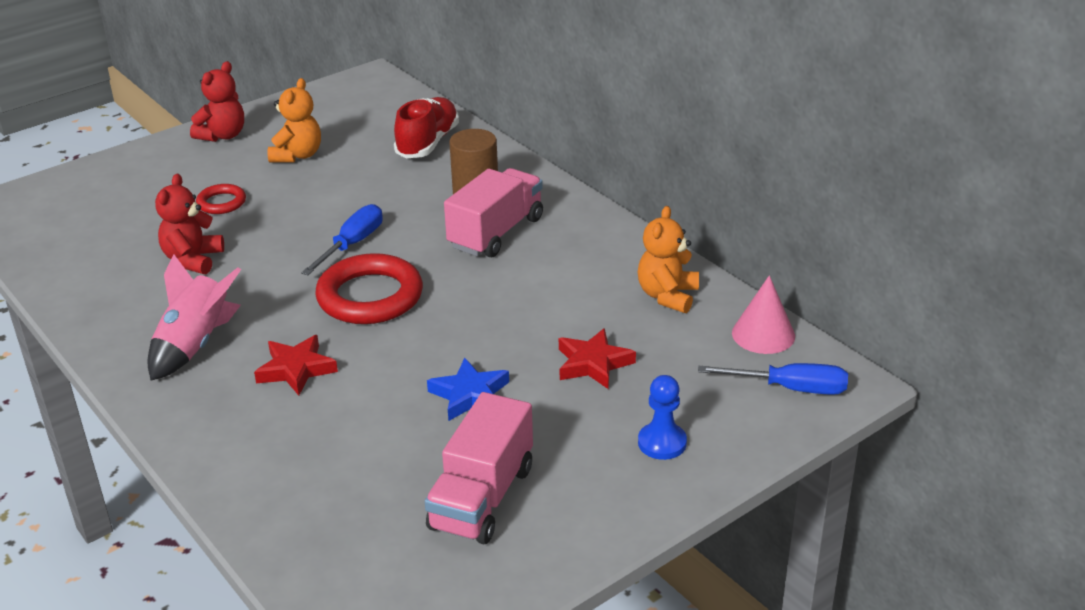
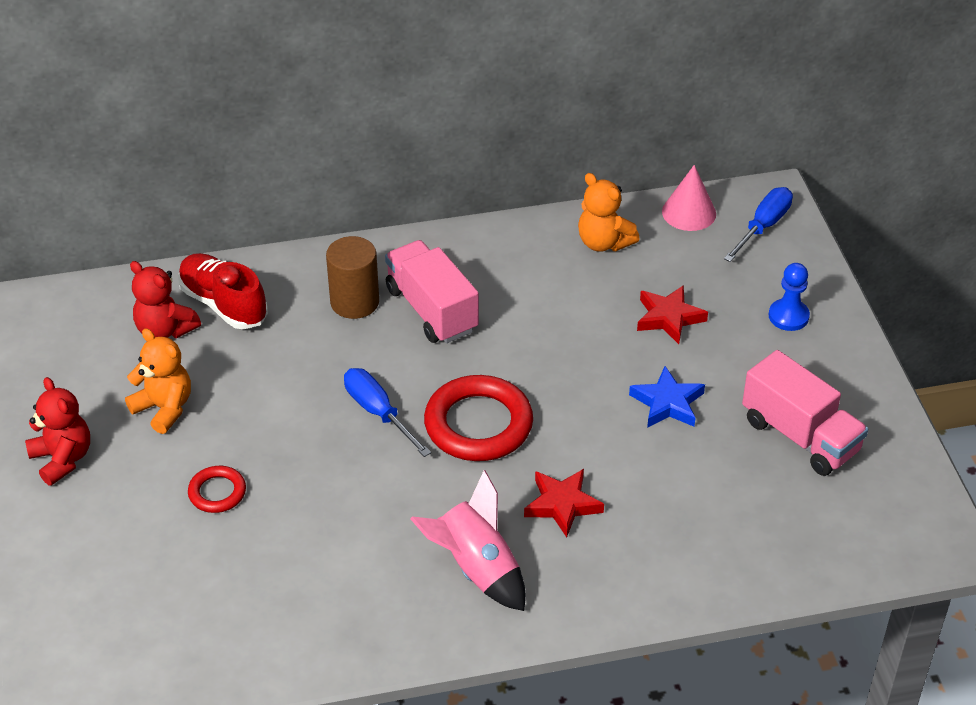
camera: 65 degrees left, 10 degrees up
(193, 260) = (318, 539): red teddy bear -> red teddy bear (165, 330)

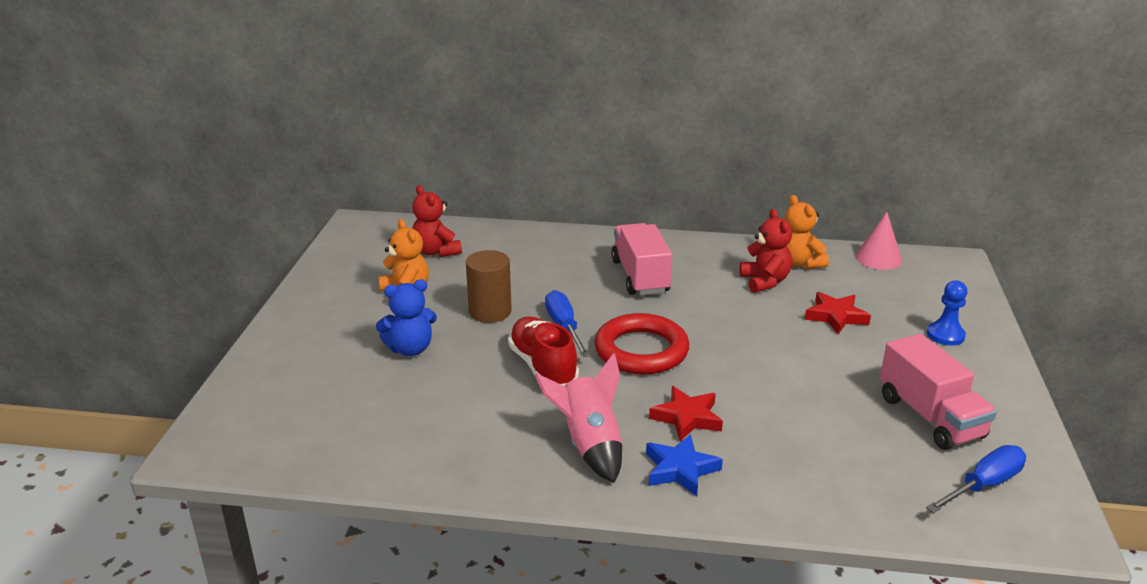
camera: 20 degrees right, 15 degrees down
(62, 459) = (314, 306): red teddy bear -> red teddy bear (765, 281)
(217, 492) = (410, 349): red ring -> blue teddy bear
(224, 304) = (486, 246): red shoe -> red shoe (543, 366)
(354, 302) = (583, 262): brown cylinder -> brown cylinder (490, 311)
(667, 403) = (812, 370): blue star -> blue star (680, 469)
(763, 226) = (941, 277): blue screwdriver -> blue screwdriver (984, 485)

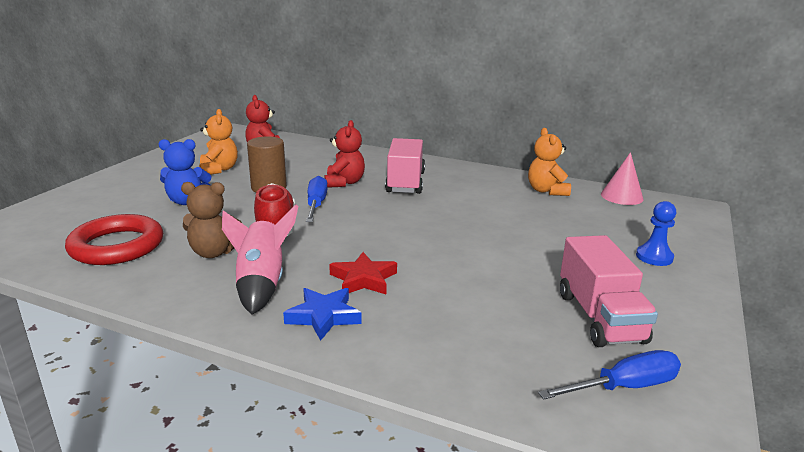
camera: 15 degrees right, 5 degrees down
(505, 415) = (213, 252): none -> brown teddy bear
(641, 350) = (365, 228): red ring -> red ring (117, 246)
(765, 281) = (508, 198): red teddy bear -> red teddy bear (344, 182)
(836, 316) = (555, 229): red star -> none

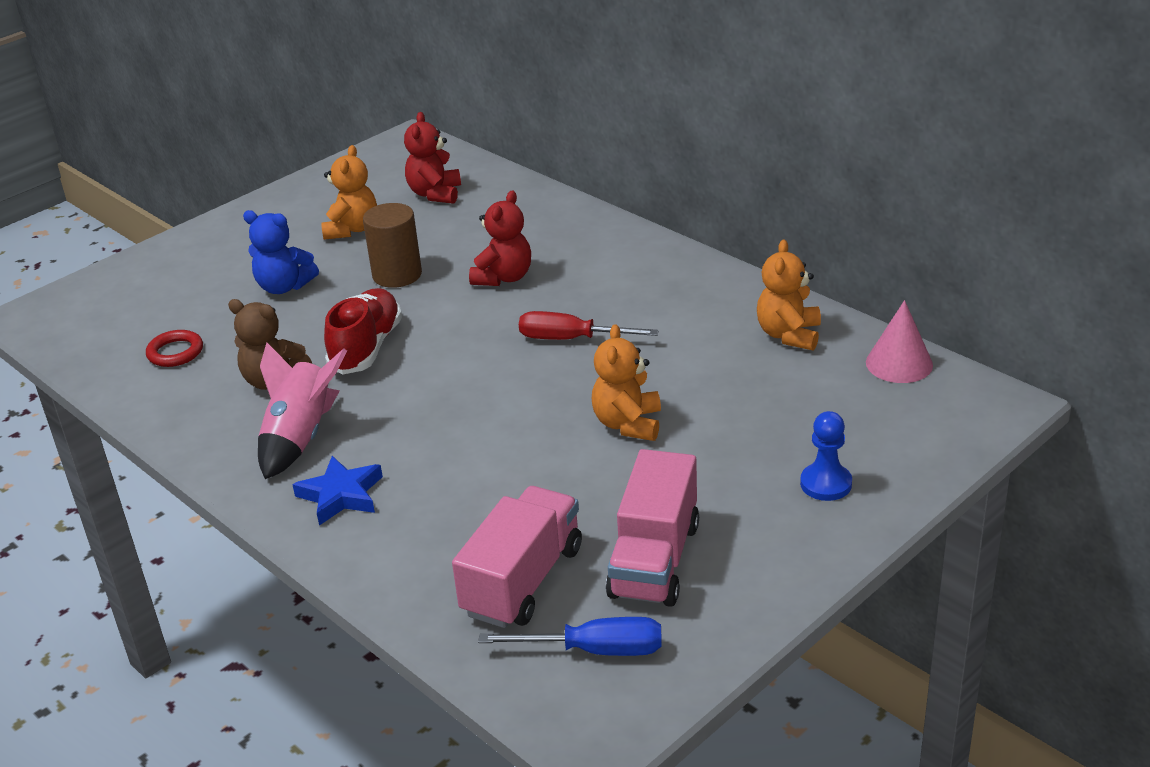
camera: 25 degrees right, 10 degrees up
(117, 246) = (175, 352): red ring -> red ring, size x0.51
(316, 204) = (439, 316): blue screwdriver -> none
(363, 279) = (417, 451): red star -> none
(405, 182) = (589, 289): pink truck -> pink truck (522, 581)
(417, 206) = (571, 339): none -> red screwdriver
(498, 244) = (628, 424): none -> orange teddy bear

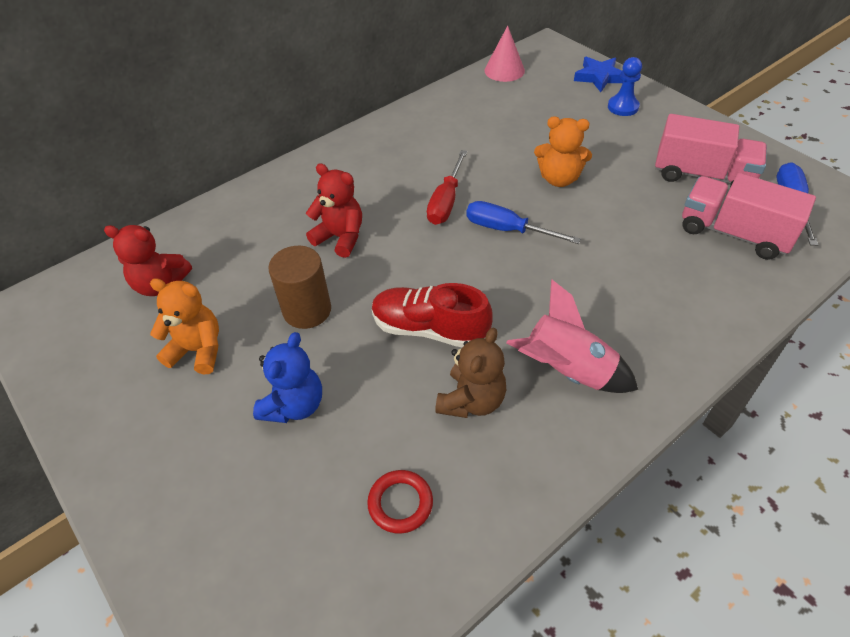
camera: 85 degrees left, 15 degrees up
(341, 495) = (648, 337): blue star -> blue star (599, 77)
(521, 387) = (507, 230): none -> blue screwdriver
(789, 335) = (464, 105): orange teddy bear -> none

